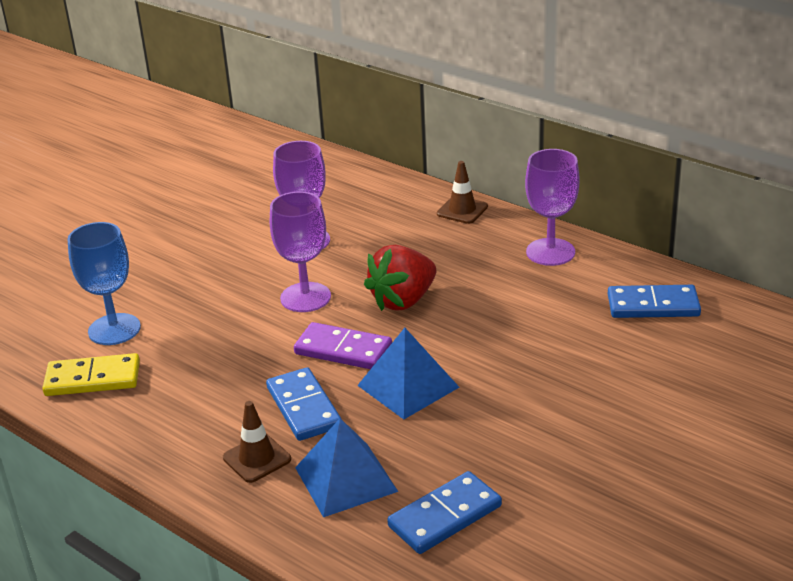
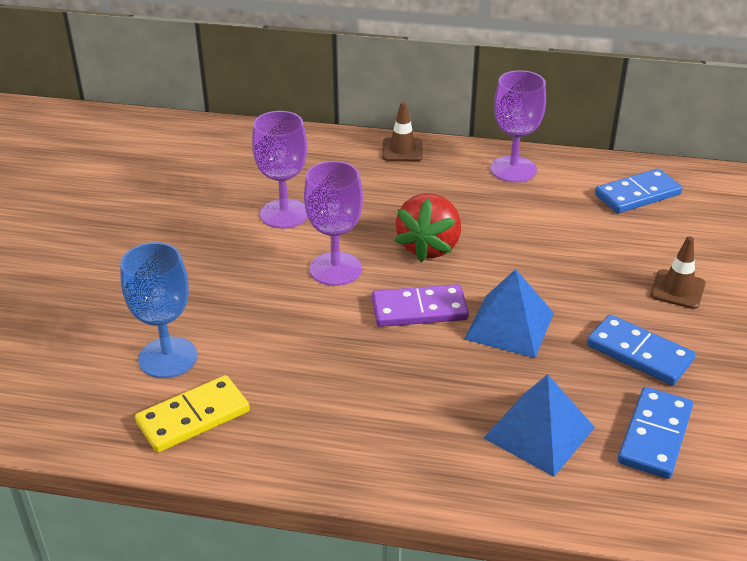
camera: 30 degrees left, 5 degrees up
(257, 458) = (439, 442): brown traffic cone -> brown traffic cone (677, 289)
(303, 407) = (435, 377): blue domino -> blue domino (639, 353)

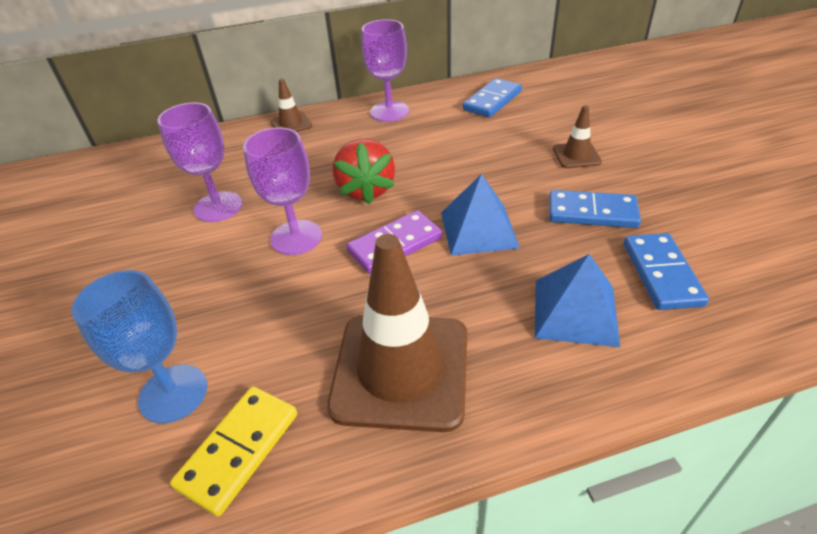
camera: 25 degrees left, 5 degrees up
(350, 414) = (401, 370): none -> brown traffic cone

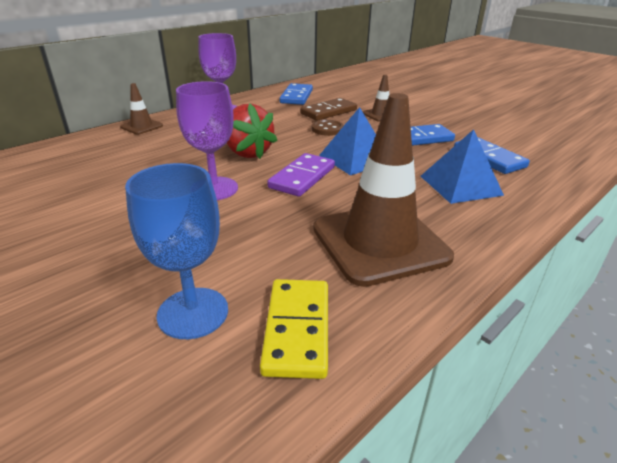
camera: 30 degrees left, 10 degrees down
(218, 207) = (118, 184): purple goblet -> none
(485, 169) = (327, 129): none -> brown button
(511, 137) = (328, 112): none -> brown domino

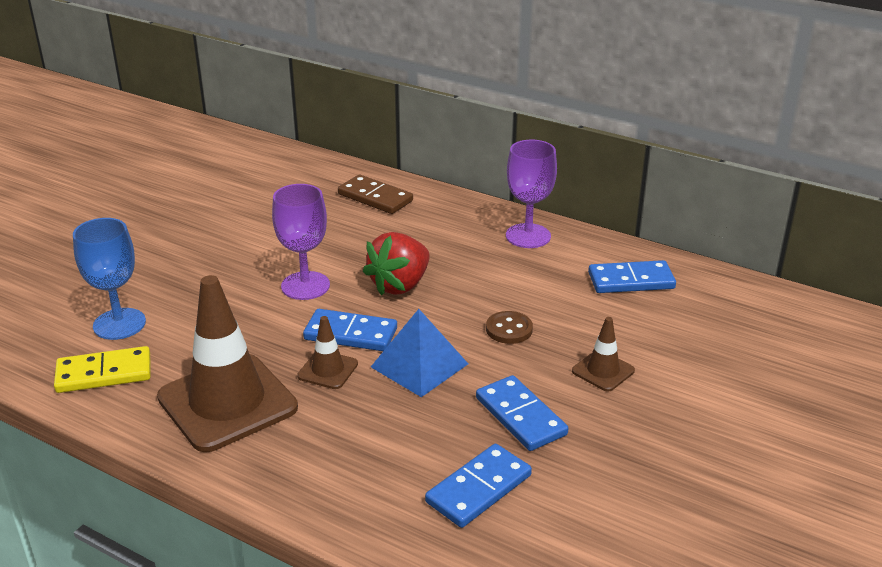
camera: 75 degrees right, 0 degrees up
(142, 126) = (439, 201): brown traffic cone -> brown traffic cone (328, 370)
(302, 177) = (351, 334): purple domino -> blue domino
(328, 112) = (581, 320): brown domino -> brown domino (375, 198)
(460, 185) = (375, 458): blue pyramid -> none

